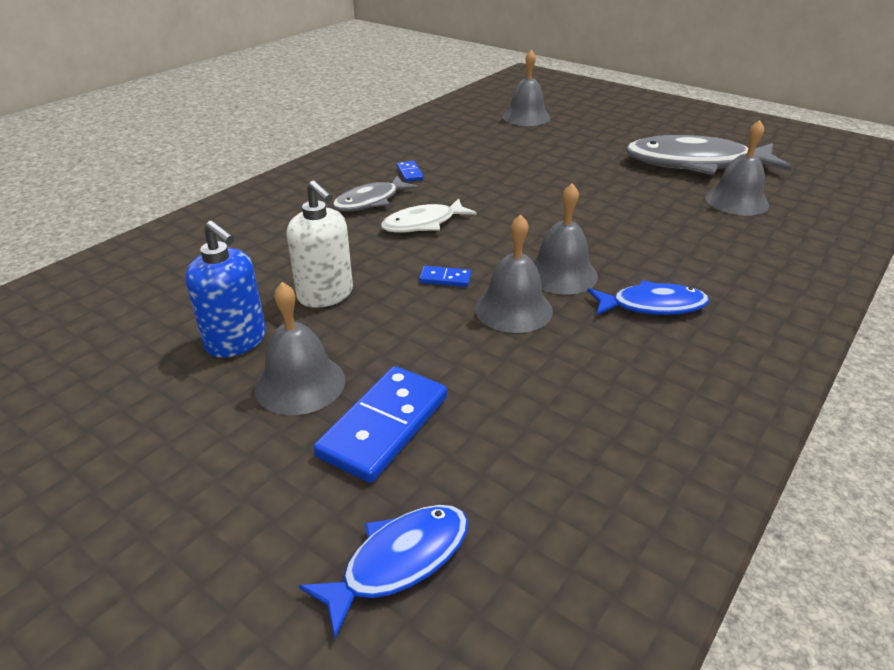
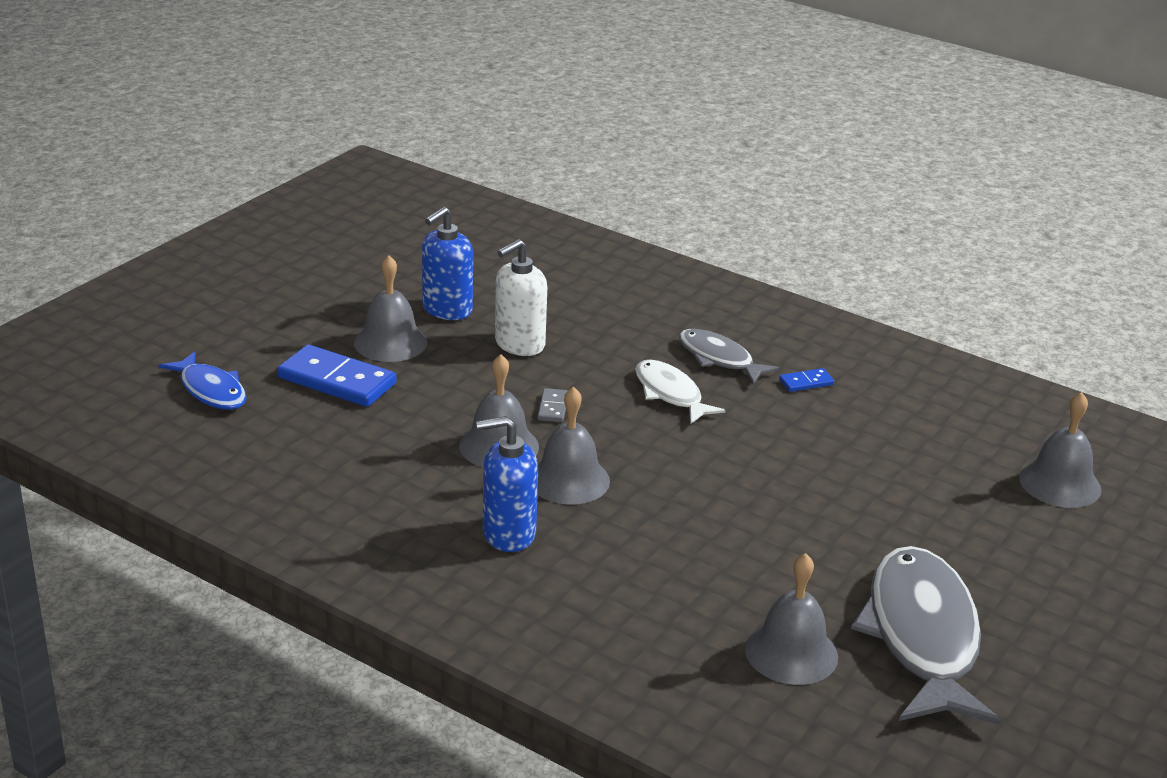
camera: 85 degrees right, 5 degrees down
(445, 279) = (553, 407): blue domino -> grey domino
(652, 306) = (508, 534): blue fish -> blue soap dispenser

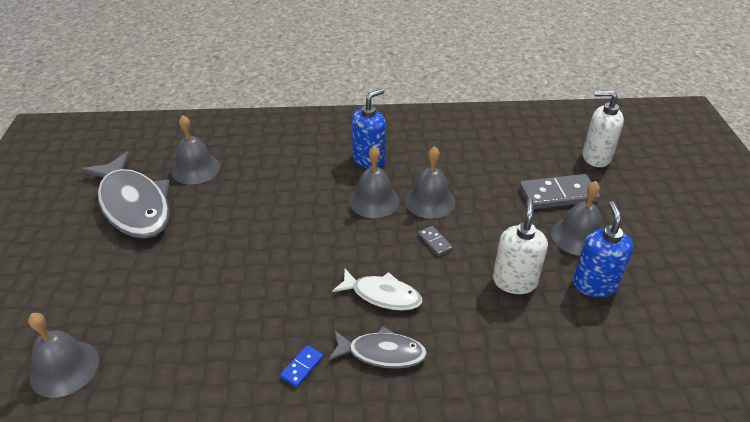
camera: 145 degrees right, 10 degrees up
(211, 390) = (595, 157): blue fish -> white soap dispenser
(337, 381) = (558, 194): blue domino -> grey domino

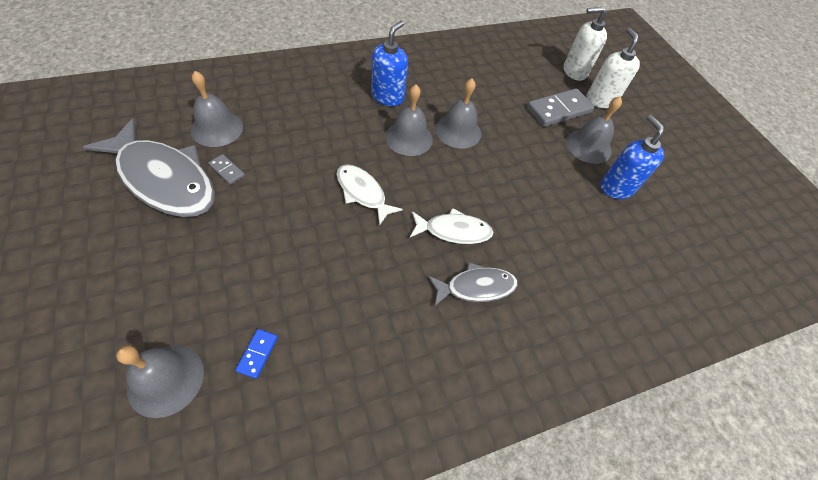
camera: 25 degrees left, 15 degrees up
(302, 367) = (411, 318): blue domino -> blue domino (257, 354)
(305, 244) = (362, 193): none -> white fish
(435, 242) = (478, 170): grey domino -> grey domino (227, 170)
(514, 281) = (556, 196): white soap dispenser -> white soap dispenser (600, 100)

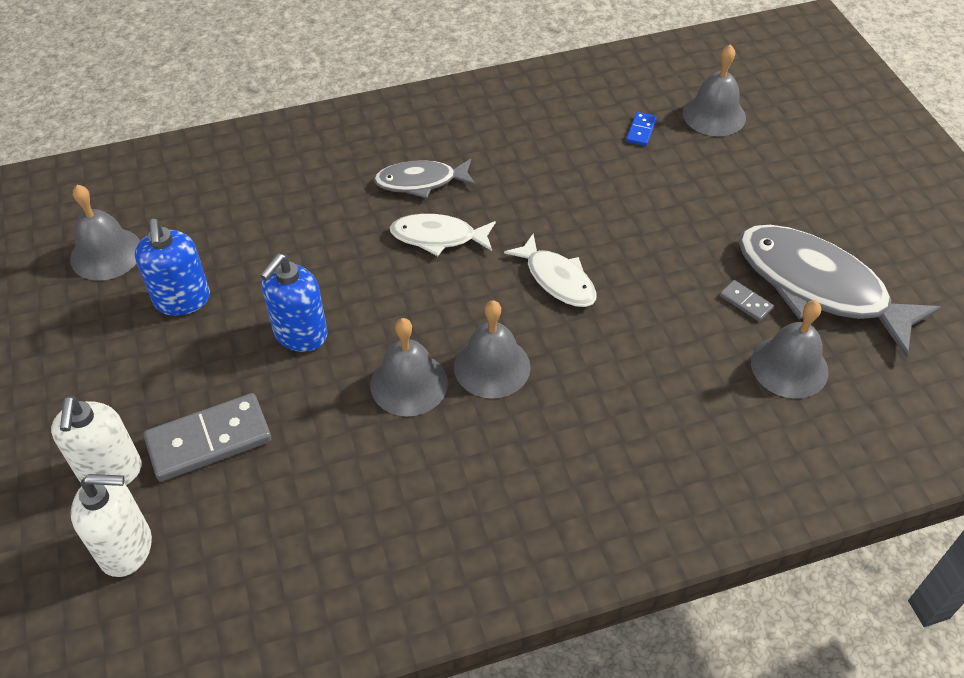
camera: 170 degrees left, 5 degrees down
(387, 97) = (528, 448): blue soap dispenser -> blue soap dispenser (300, 334)
(588, 146) = (190, 367): grey bell -> grey bell (106, 253)

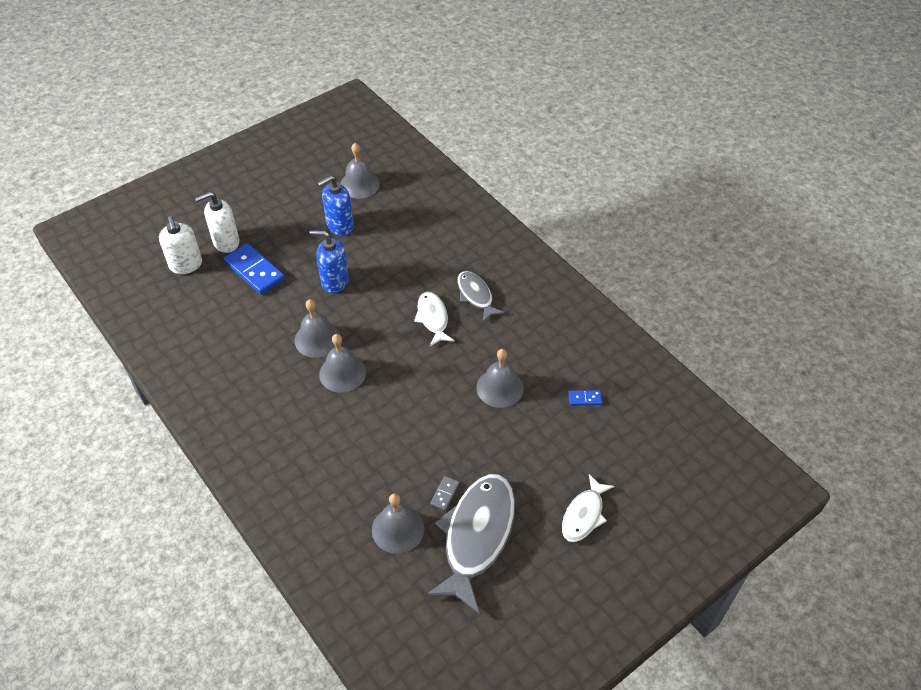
camera: 70 degrees right, 0 degrees up
(209, 440) = (254, 271): grey domino -> blue domino
(557, 279) = (423, 386): white fish -> white fish (584, 514)
(714, 115) = (626, 439): grey bell -> grey bell (500, 387)

